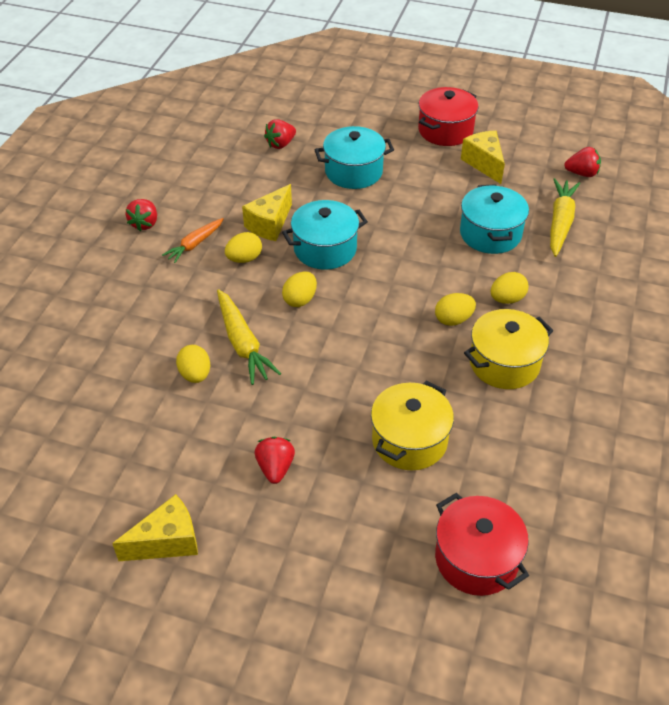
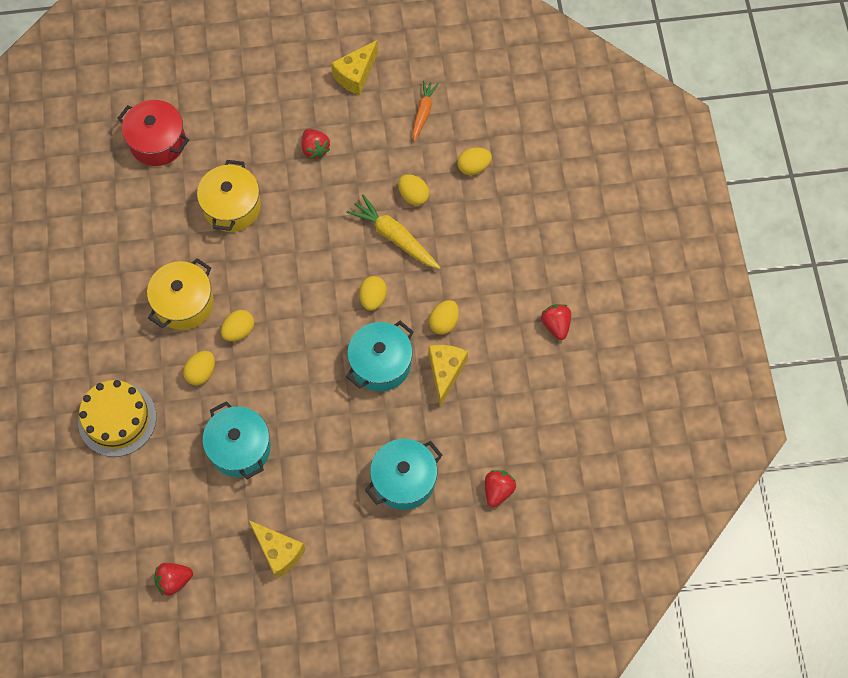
camera: 155 degrees right, 20 degrees up
(110, 378) = (473, 167): none -> yellow egg
(195, 244) = (496, 320): orange carrot -> orange carrot (423, 113)
(445, 130) = (338, 592): red pot -> none
(560, 223) = (178, 492): yellow carrot -> none
(607, 291) = (117, 419): none -> yellow cake

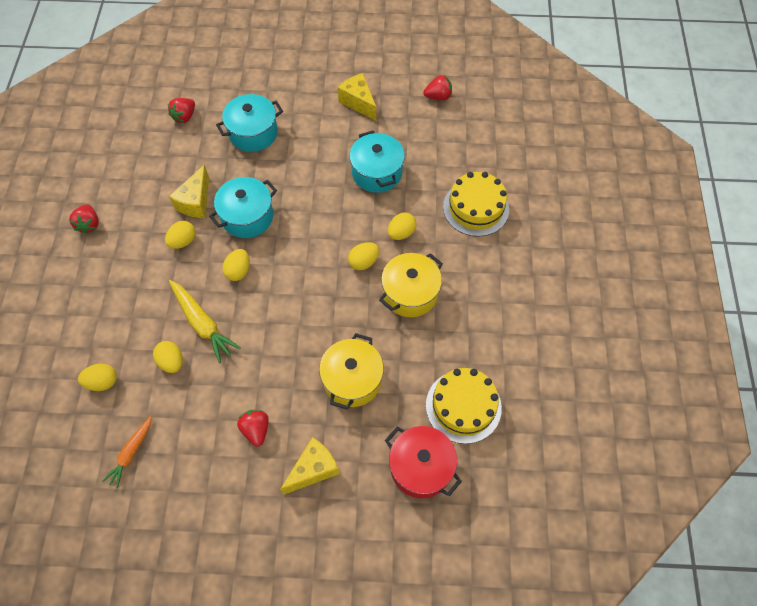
camera: 170 degrees left, 5 degrees down
(121, 200) = (463, 406): none -> yellow cake
(356, 75) = (189, 514): yellow cheese -> yellow cheese (313, 469)

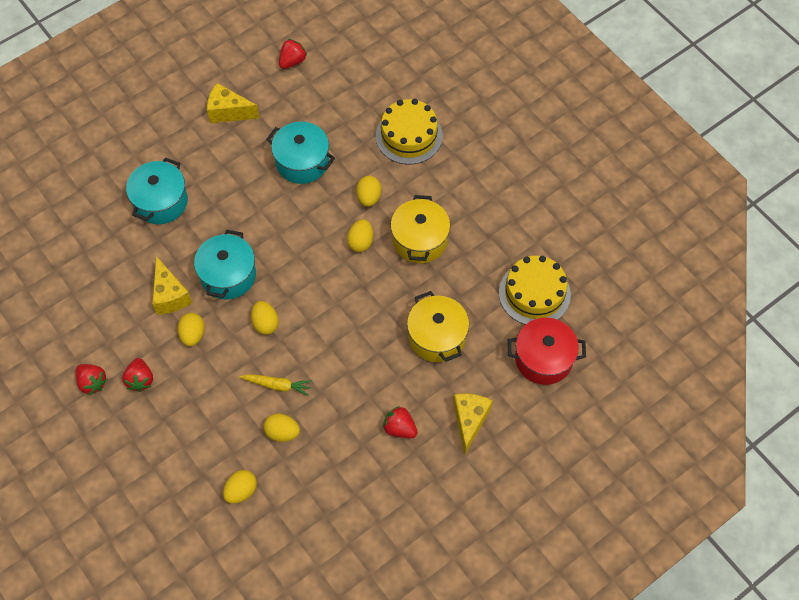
camera: 40 degrees left, 0 degrees up
(131, 453) = (320, 521): orange carrot -> none
(184, 117) = (81, 230): red strawberry -> red strawberry (140, 380)
(202, 323) = (277, 385): yellow carrot -> yellow carrot, size x0.65

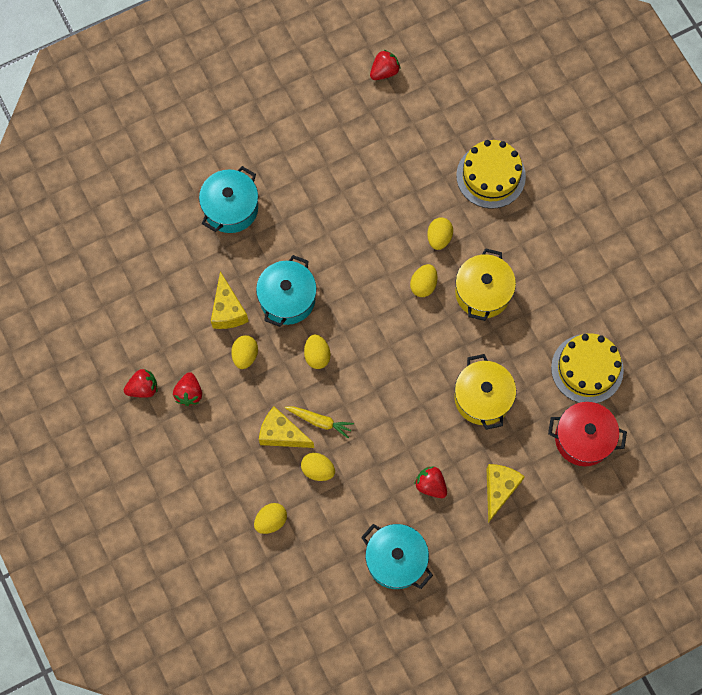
camera: 10 degrees right, 10 degrees up
(92, 382) = (143, 388): red strawberry -> red strawberry turned 75 degrees counterclockwise
(228, 112) = (311, 119): yellow cheese -> yellow cheese (282, 434)
(302, 162) = (378, 187): turquoise pot -> turquoise pot (396, 560)

